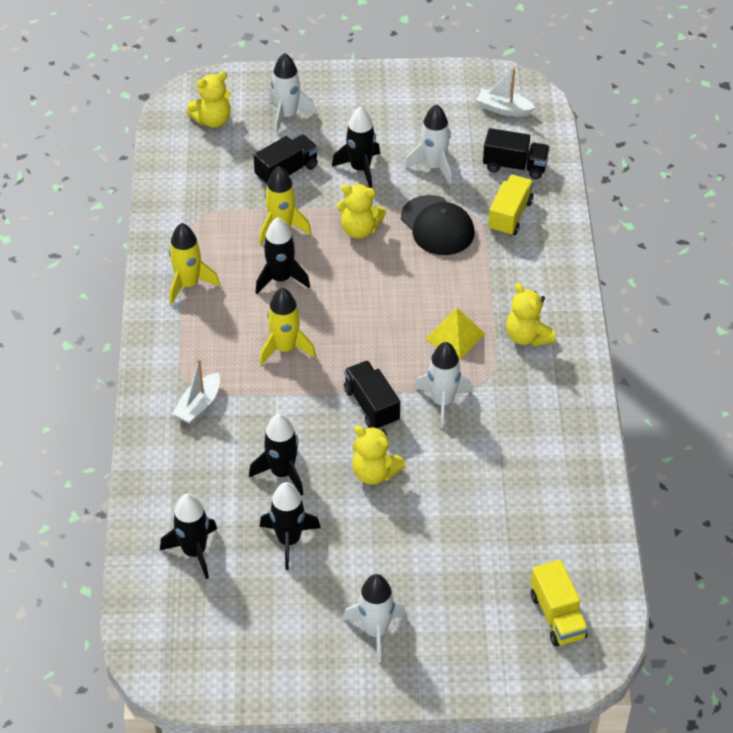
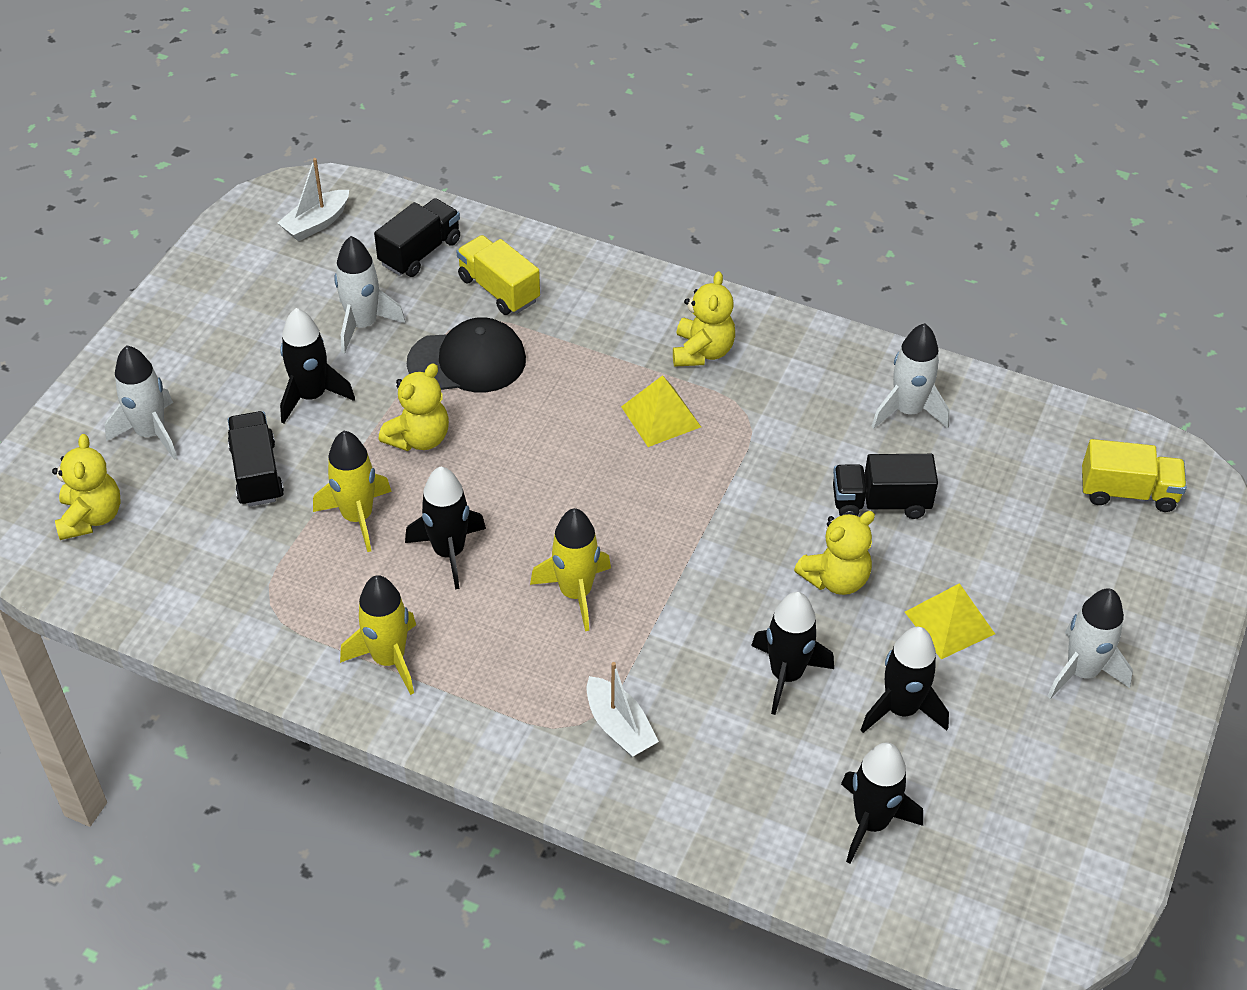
camera: 65 degrees left, 0 degrees up
(371, 405) = (725, 540): black truck -> black truck (880, 502)
(374, 545) = (949, 623): none -> yellow pyramid
(442, 402) = (758, 469): white rocket -> white rocket (907, 411)
(527, 336) = (702, 352): yellow teddy bear -> yellow teddy bear turned 75 degrees counterclockwise

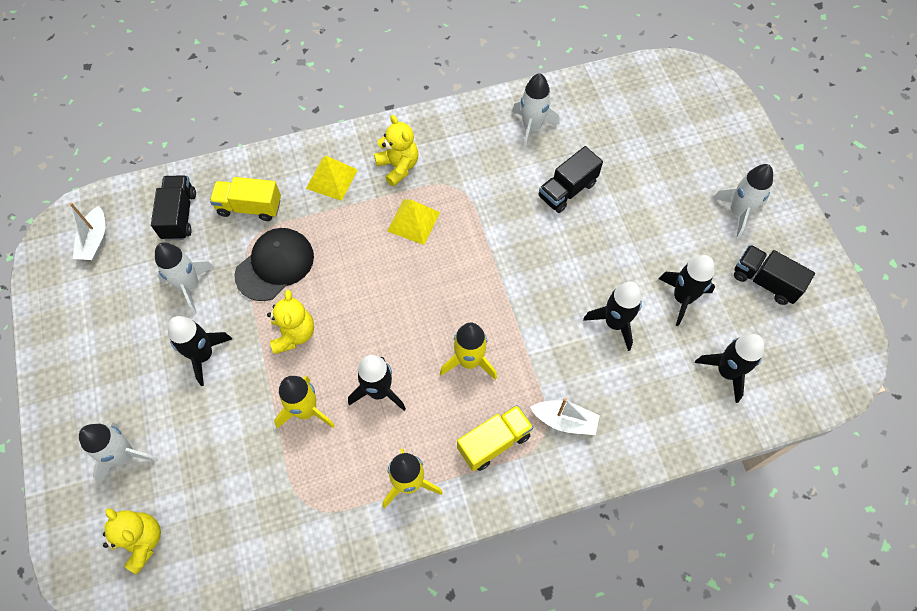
camera: 40 degrees left, 15 degrees up
(257, 473) = (219, 430): black truck -> black truck (765, 281)
(836, 579) = (587, 250): yellow teddy bear -> none
(949, 623) = (659, 233): yellow pyramid -> yellow pyramid (332, 179)
(1127, 492) = (670, 100): yellow truck -> yellow truck (494, 442)

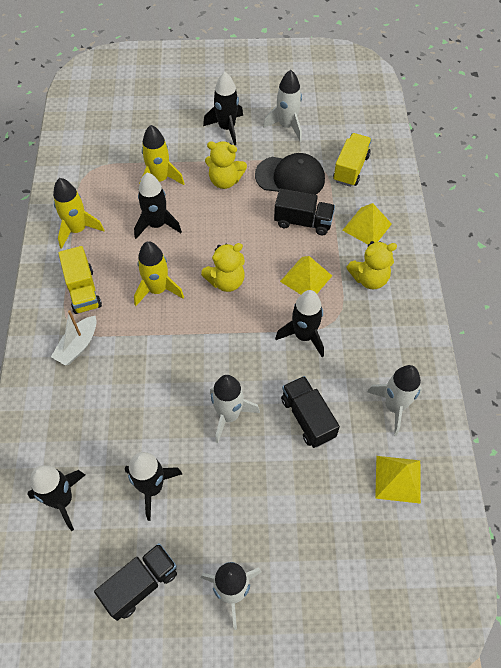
camera: 105 degrees right, 5 degrees down
(95, 240) = (343, 79): white boat -> none
(125, 456) = (168, 84): white rocket -> white rocket (229, 415)
(141, 541) = (108, 88): yellow teddy bear -> yellow teddy bear (226, 281)
(179, 215) = (353, 126): black truck -> black truck (303, 222)
(275, 265) = (290, 177): black cap -> black cap turned 45 degrees counterclockwise
(597, 116) = (398, 479): none -> yellow pyramid
(614, 323) = (149, 414): black rocket -> black rocket (304, 336)

